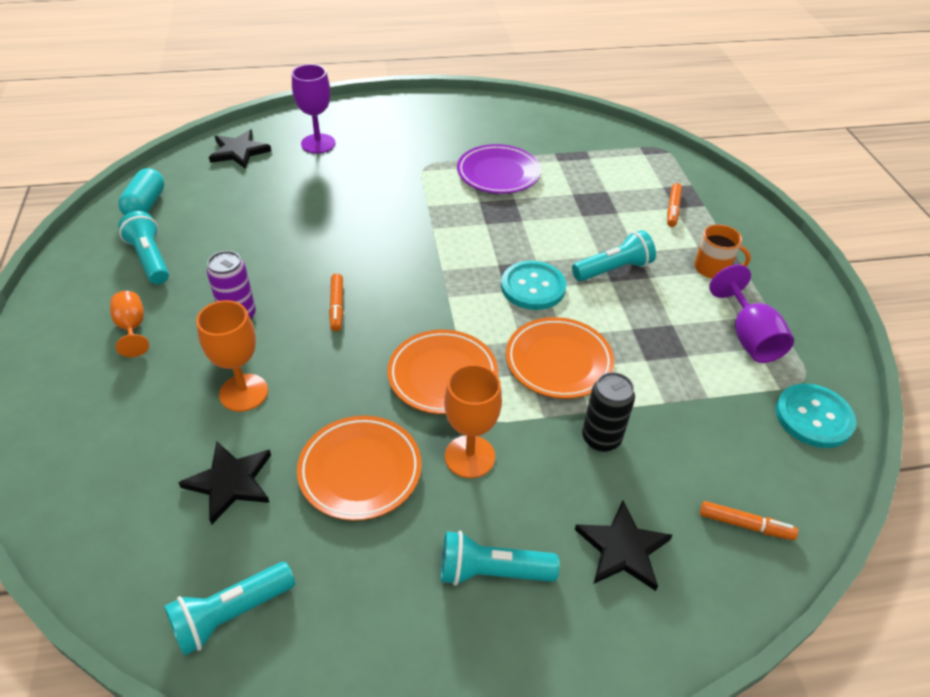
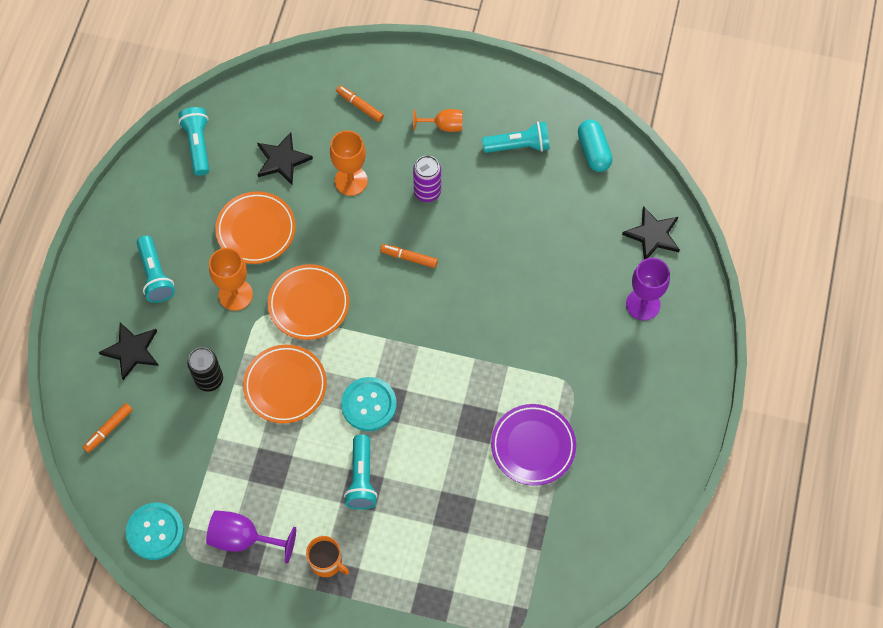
camera: 115 degrees right, 20 degrees up
(146, 205) = (593, 151): turquoise capsule -> turquoise capsule turned 45 degrees clockwise
(492, 571) = (155, 275): turquoise flashlight -> turquoise flashlight turned 135 degrees clockwise
(673, 209) = (416, 578): orange marker -> orange marker (360, 106)
(712, 268) = (327, 562): orange mug -> orange mug turned 105 degrees counterclockwise

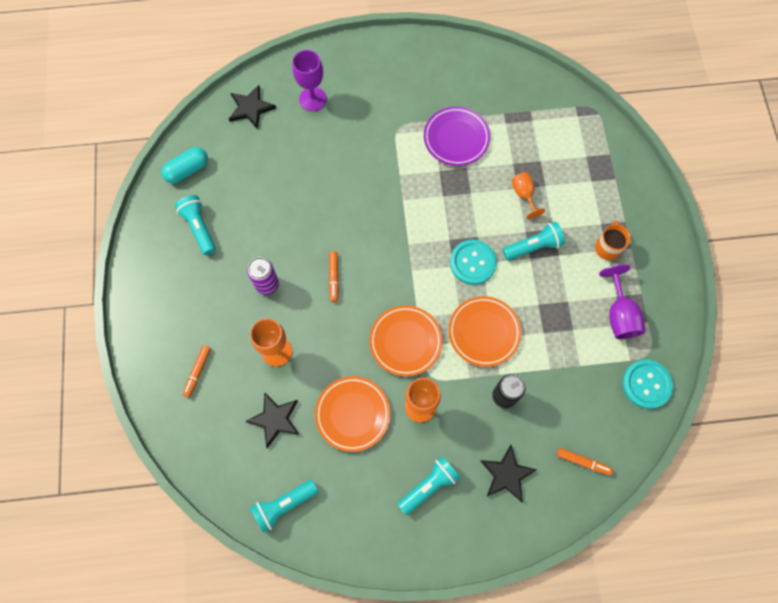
camera: 110 degrees left, 5 degrees up
(444, 126) = (197, 293): orange goblet -> orange goblet (524, 195)

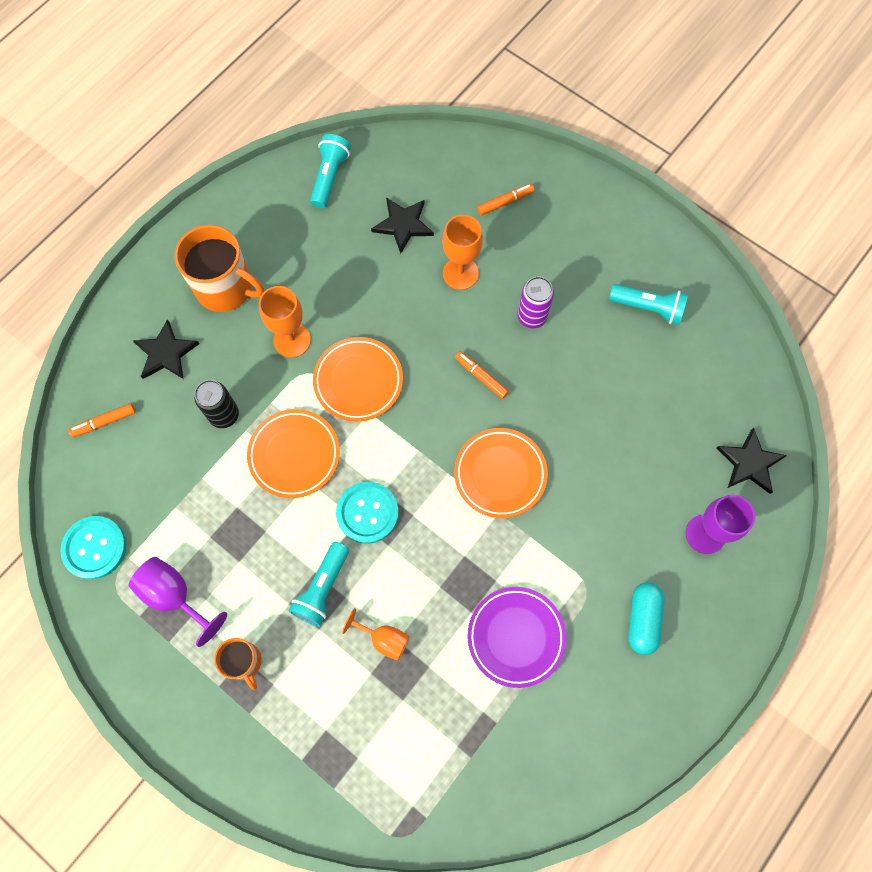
camera: 135 degrees right, 0 degrees up
(187, 170) = (725, 346): turquoise capsule -> turquoise capsule (642, 619)
(197, 372) = (505, 202): orange marker -> orange marker turned 90 degrees clockwise
(353, 414) = (343, 284): orange plate -> orange plate (500, 474)
(429, 486) = (225, 288): turquoise flashlight -> orange mug

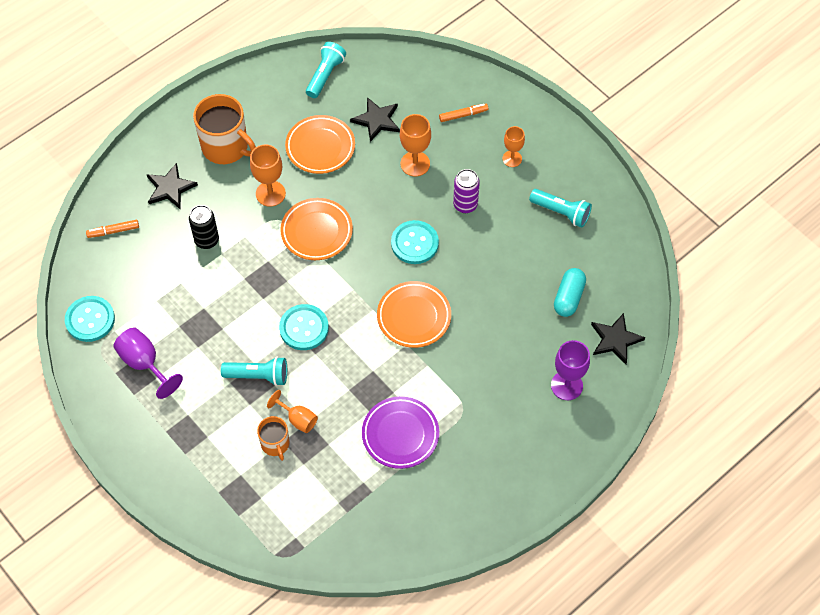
camera: 10 degrees right, 10 degrees down
(244, 662) = (188, 417): orange mug -> orange mug (275, 444)
(294, 455) = (255, 277): orange plate -> orange plate (320, 147)
(322, 588) = (258, 376): turquoise flashlight -> turquoise flashlight turned 120 degrees counterclockwise
(481, 377) = (414, 243): orange marker -> turquoise button
(575, 249) = (512, 159): none -> orange goblet
(642, 619) = (502, 438): turquoise capsule -> turquoise capsule (568, 297)

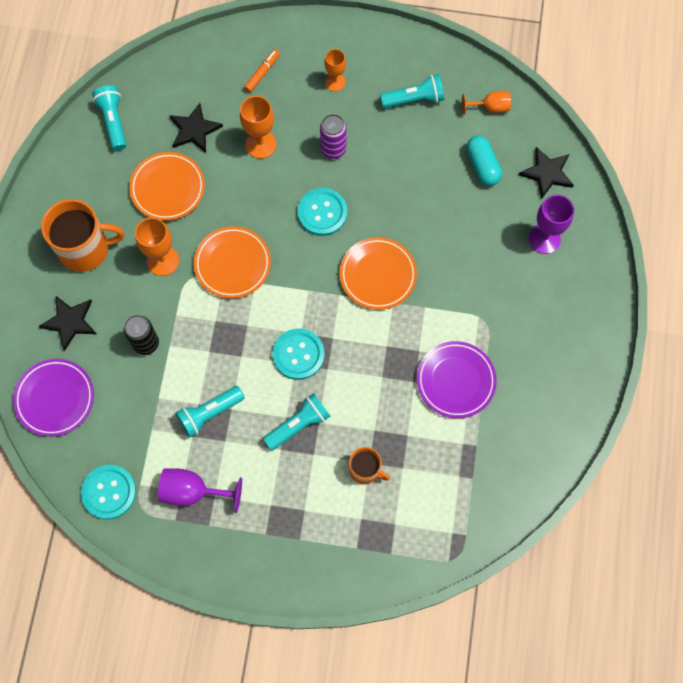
camera: 40 degrees left, 10 degrees up
(113, 231) = (55, 399): orange marker -> purple plate
(205, 320) = (209, 413): none -> turquoise flashlight
(297, 419) = (364, 435): orange goblet -> orange goblet (490, 107)

